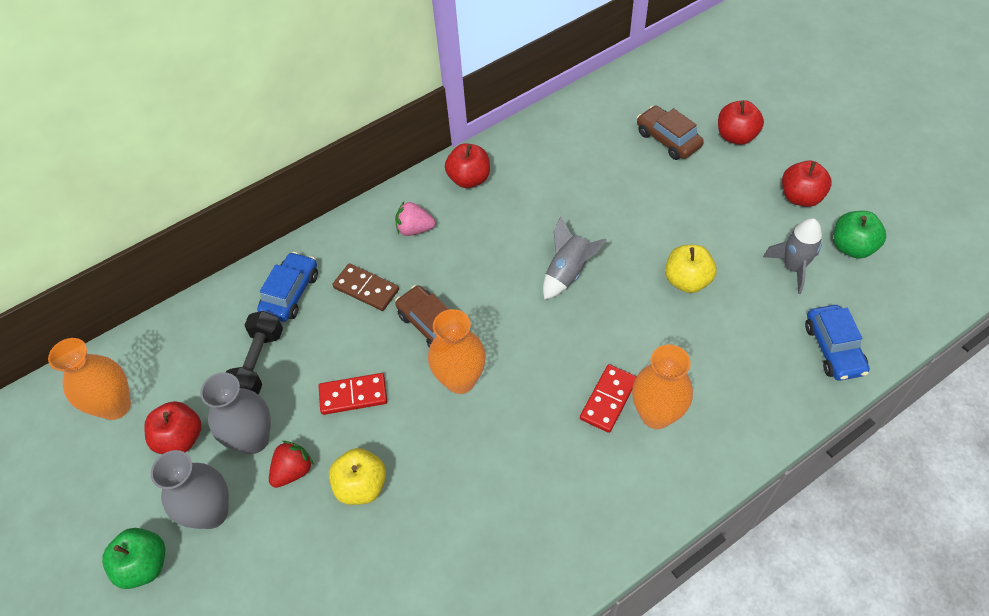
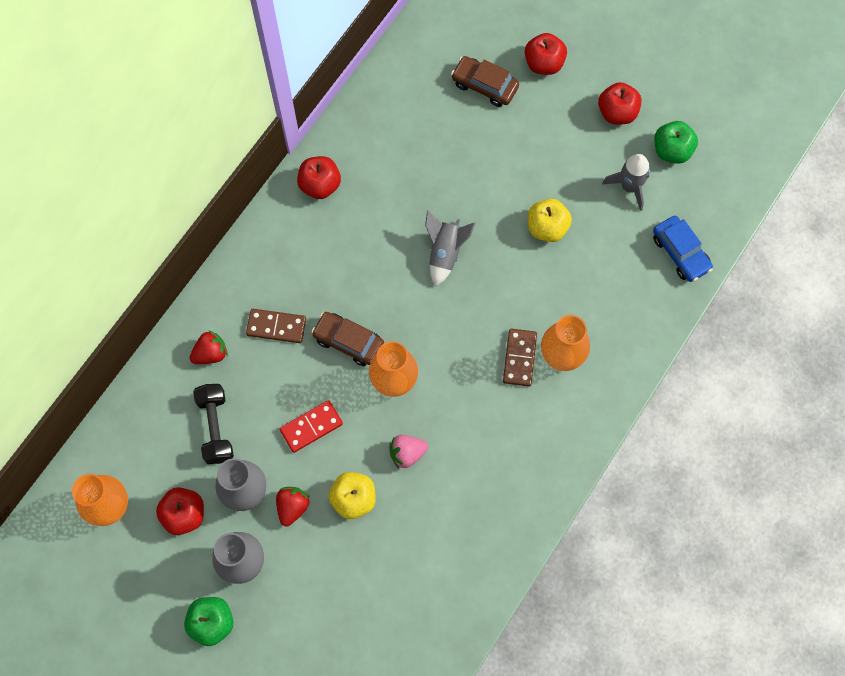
camera: 25 degrees left, 15 degrees up
(290, 293) = (211, 353): blue car -> red strawberry
(414, 229) = (293, 253): pink strawberry -> pink strawberry (407, 453)
(608, 400) = (519, 358): red domino -> brown domino

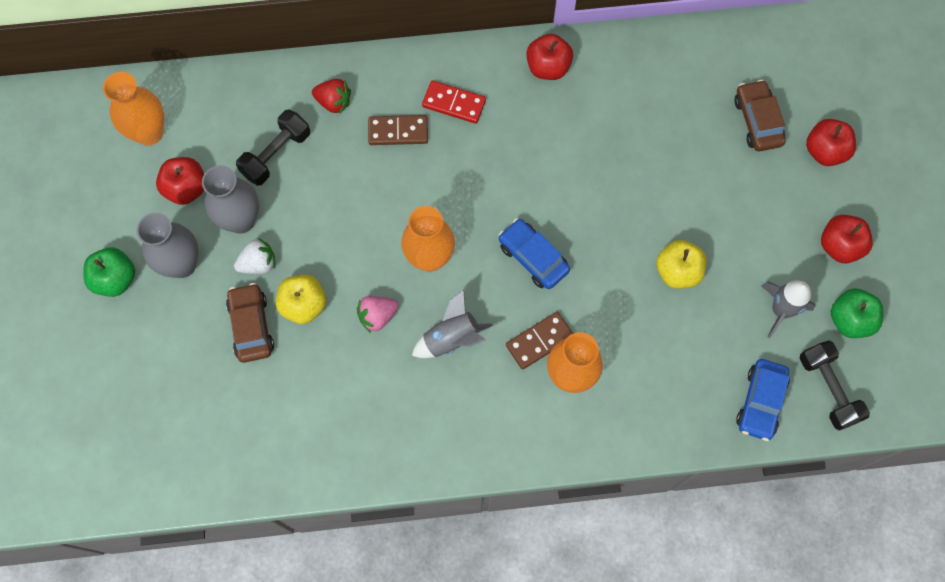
camera: 50 degrees right, 0 degrees up
(276, 327) = (398, 132): brown domino -> brown domino turned 60 degrees counterclockwise
(292, 507) = (258, 264): red strawberry -> white strawberry
(311, 427) = (337, 224): red domino -> red domino (454, 103)
(348, 341) = (434, 195): brown car -> brown car (251, 326)
(407, 453) = (377, 316): pink strawberry -> pink strawberry turned 60 degrees counterclockwise
(445, 253) = (578, 208): grey rocket -> grey rocket (451, 338)
(455, 313) = (533, 258): none -> blue car
(706, 204) = (828, 389): none -> black dumbbell

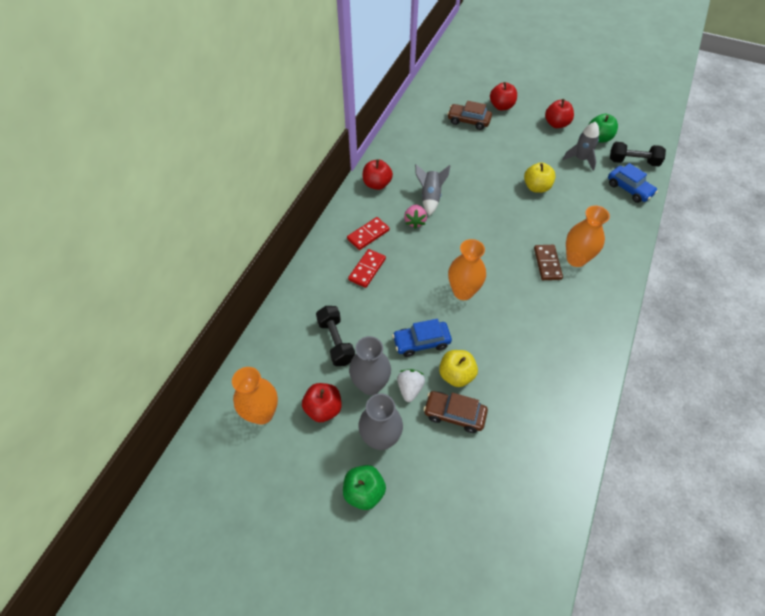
camera: 60 degrees left, 15 degrees down
(334, 102) = (322, 293): red strawberry -> none
(377, 316) = (487, 337): pink strawberry -> pink strawberry (415, 222)
(398, 132) = (367, 269): brown domino -> red domino
(451, 338) = (523, 305): grey rocket -> grey rocket (430, 197)
(533, 258) = (492, 243): blue car -> blue car (421, 342)

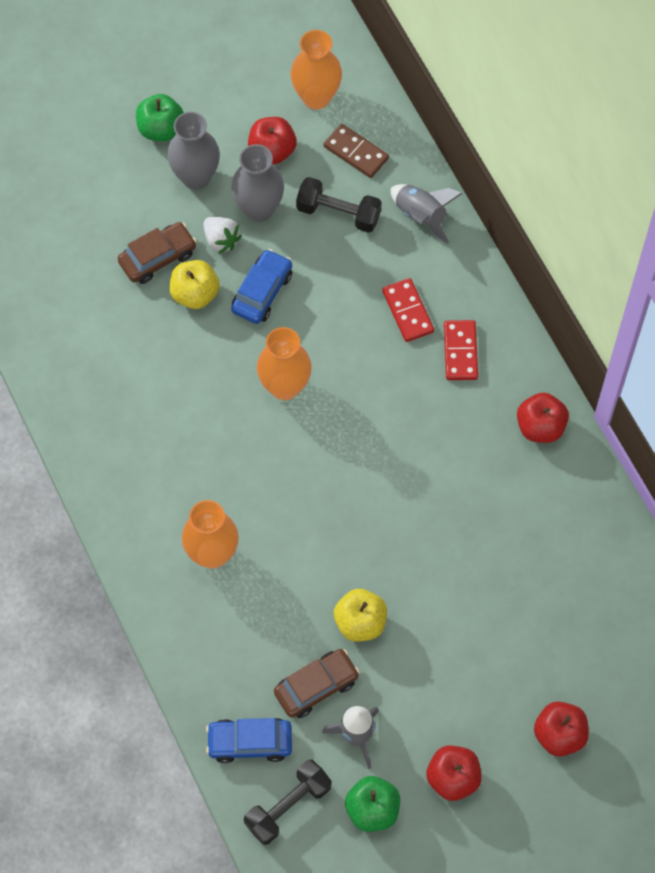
camera: 130 degrees right, 10 degrees up
(415, 222) = (434, 420): pink strawberry -> none
(430, 197) = (460, 472): grey rocket -> grey rocket (421, 216)
(468, 121) = (566, 655): brown car -> brown car (316, 686)
(547, 263) = (236, 514): brown domino -> brown domino (356, 152)

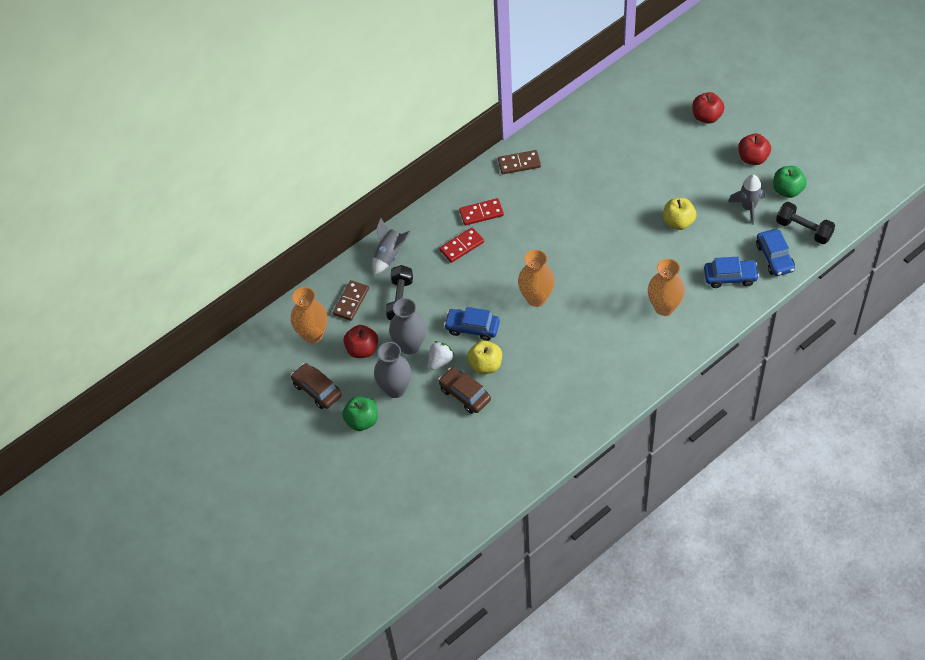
camera: 100 degrees left, 10 degrees down
(235, 664) = (730, 277): none -> blue car
(316, 686) = (726, 234): brown car -> brown car (317, 390)
(540, 427) = (519, 163): red apple -> brown domino

